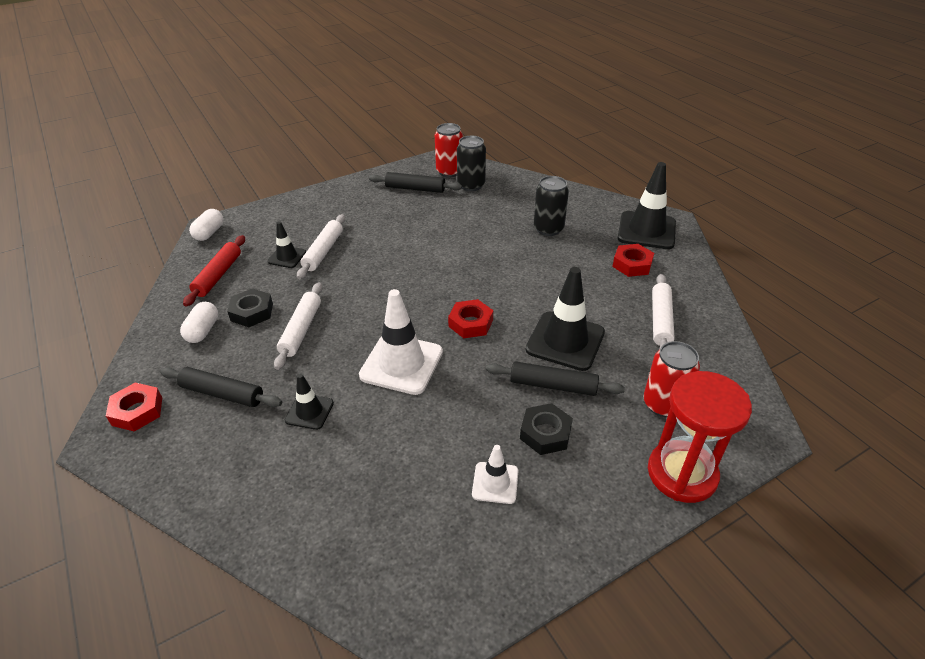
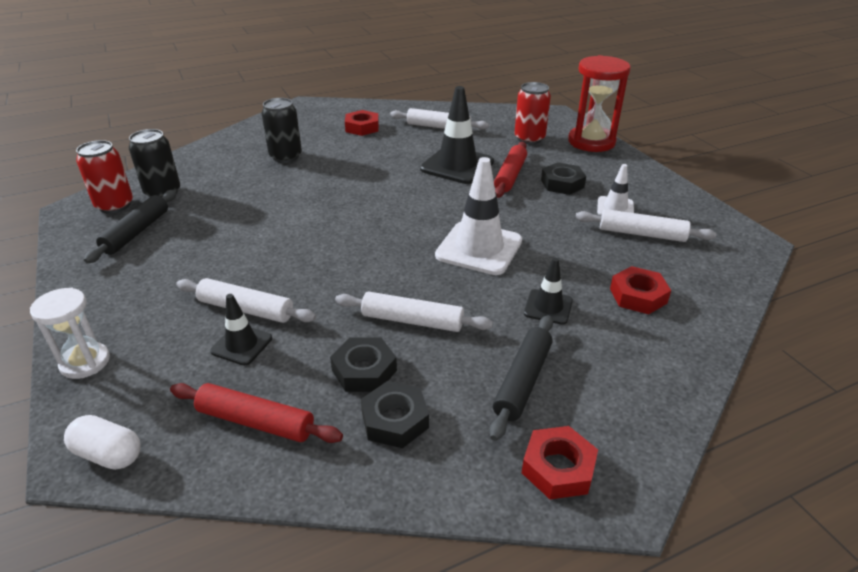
camera: 85 degrees left, 5 degrees down
(203, 331) = (395, 420): white capsule -> black nut
(281, 207) = (85, 362): none -> white hourglass
(437, 503) = (641, 234): none -> white rolling pin
(470, 323) = (424, 207): red nut -> red nut (638, 296)
(553, 385) = (510, 176): black rolling pin -> red rolling pin
(646, 230) = (315, 115): black traffic cone -> none

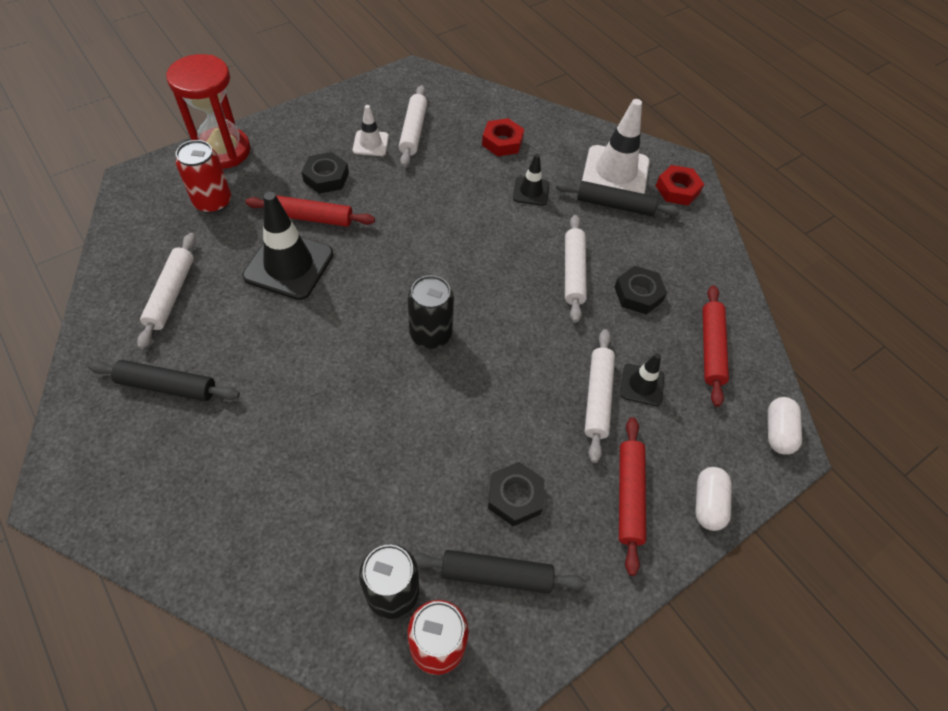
camera: 105 degrees left, 20 degrees up
(85, 362) = (707, 503): white hourglass -> white capsule
(136, 310) = (629, 496): none -> red rolling pin
(285, 157) = (269, 462): black can -> black can (430, 334)
(362, 127) = (167, 386): red nut -> black rolling pin
(395, 420) = (675, 269): black nut -> black nut (515, 496)
(479, 248) = (459, 236): white traffic cone -> white traffic cone (615, 173)

